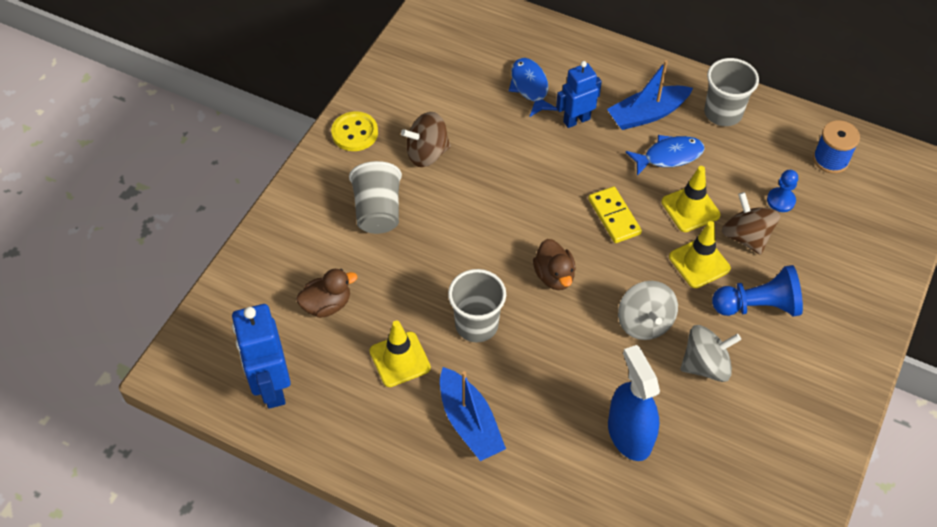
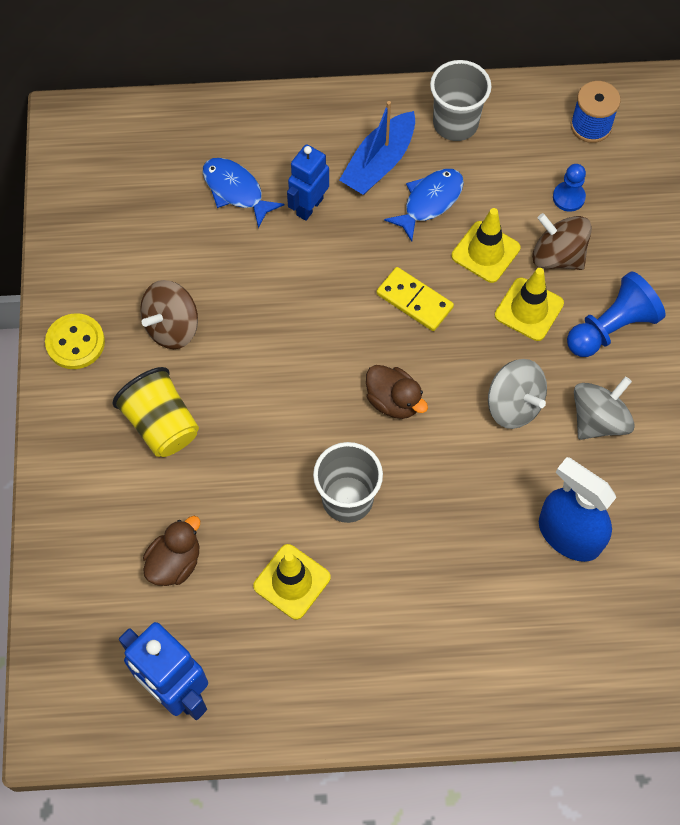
camera: 30 degrees left, 10 degrees up
(378, 211) = (161, 424): grey cup -> yellow cup
(469, 422) = (406, 611): blue boat -> none

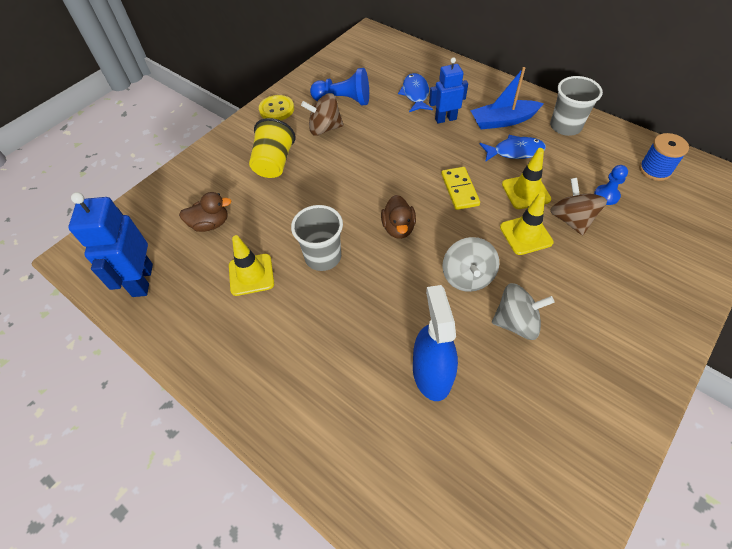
camera: 45 degrees right, 10 degrees down
(611, 327) = (573, 278): blue pawn -> blue pawn (343, 100)

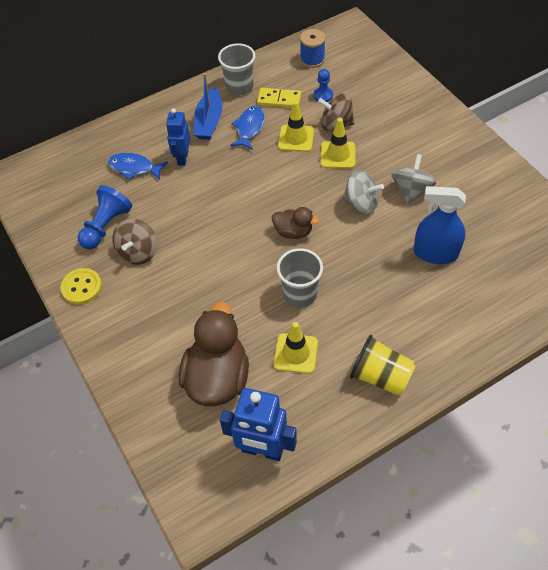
camera: 70 degrees left, 0 degrees up
(210, 224) = (217, 378): brown duck -> brown duck, size x1.90
(274, 163) = (163, 306): yellow cup -> yellow cup (380, 376)
(459, 190) = (272, 178): yellow domino -> yellow domino (279, 99)

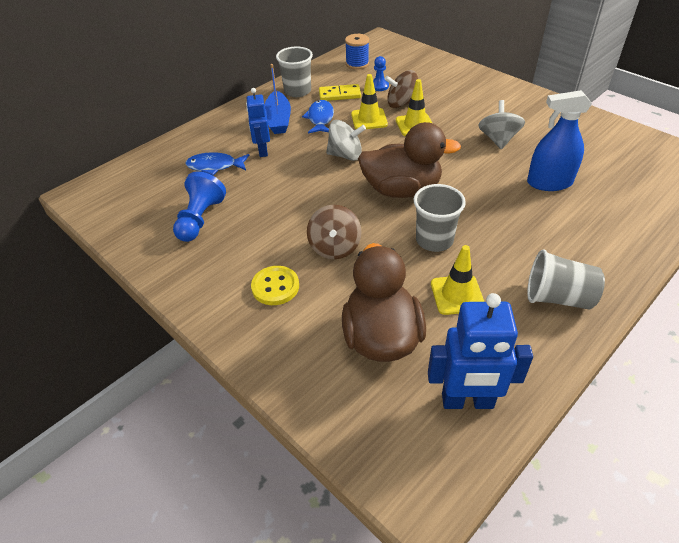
camera: 15 degrees left, 10 degrees down
(81, 287) = (189, 279): yellow button -> yellow button (275, 287)
(138, 252) = (244, 236): brown spinning top -> brown spinning top (334, 247)
(293, 232) = (402, 190): brown duck -> brown duck, size x1.90
(361, 204) = (457, 157): grey spinning top -> grey spinning top (345, 155)
(380, 376) = (558, 297): yellow cup -> grey cup

